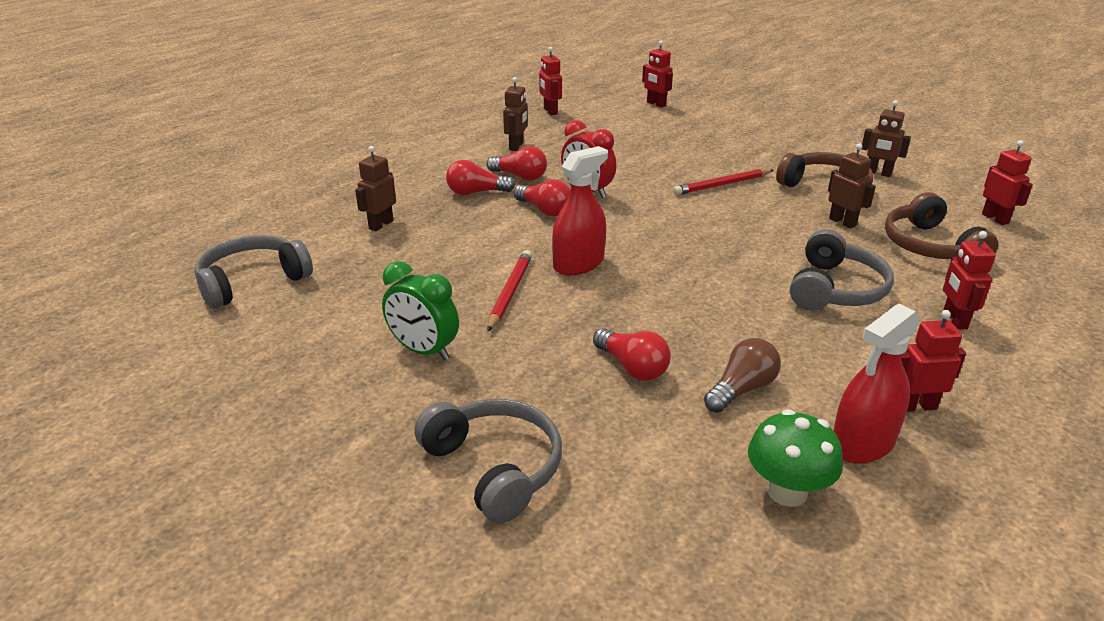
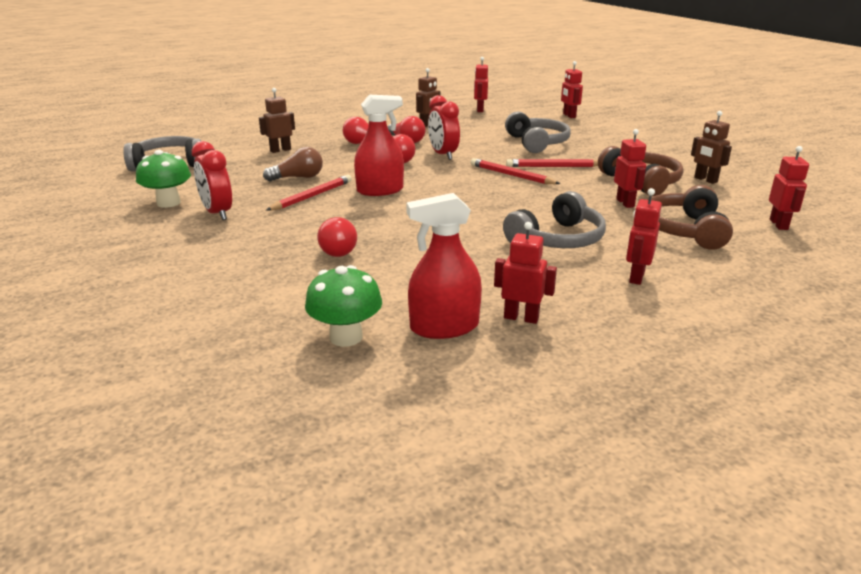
camera: 25 degrees right, 5 degrees down
(336, 350) = (168, 203): none -> green mushroom
(423, 351) = (217, 213): green clock -> red clock
(494, 467) = (176, 276): grey headphones -> grey headphones (537, 143)
(693, 207) = (511, 175): none -> red pencil
(741, 389) = (396, 277): brown light bulb -> brown light bulb (298, 178)
(842, 222) = (625, 203): brown robot -> red robot

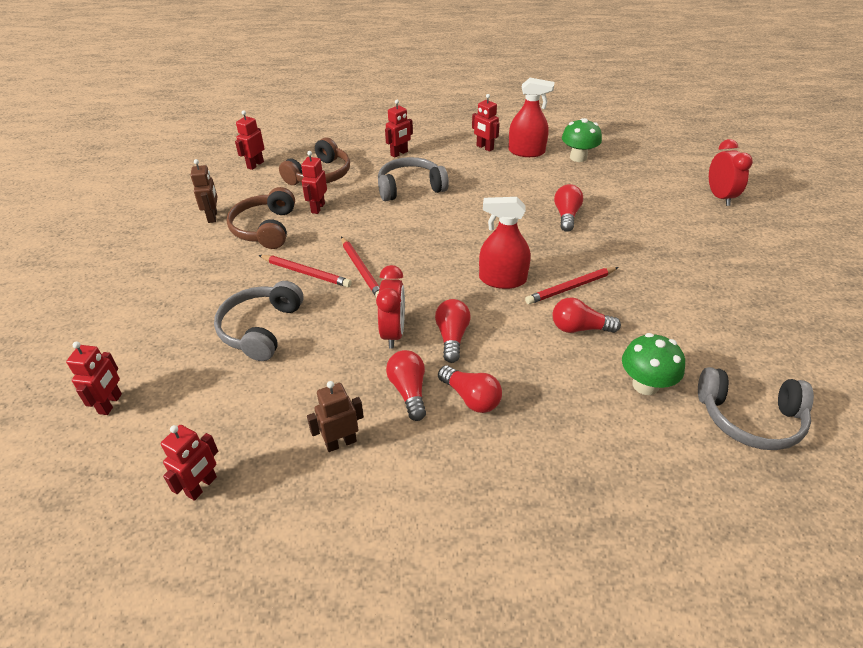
camera: 155 degrees left, 15 degrees up
(168, 203) = (717, 315): green mushroom -> green mushroom (645, 385)
(217, 213) = (663, 284): red clock -> red clock (720, 197)
(280, 150) = (593, 415): brown robot -> none
(298, 178) = (579, 328): brown light bulb -> red light bulb

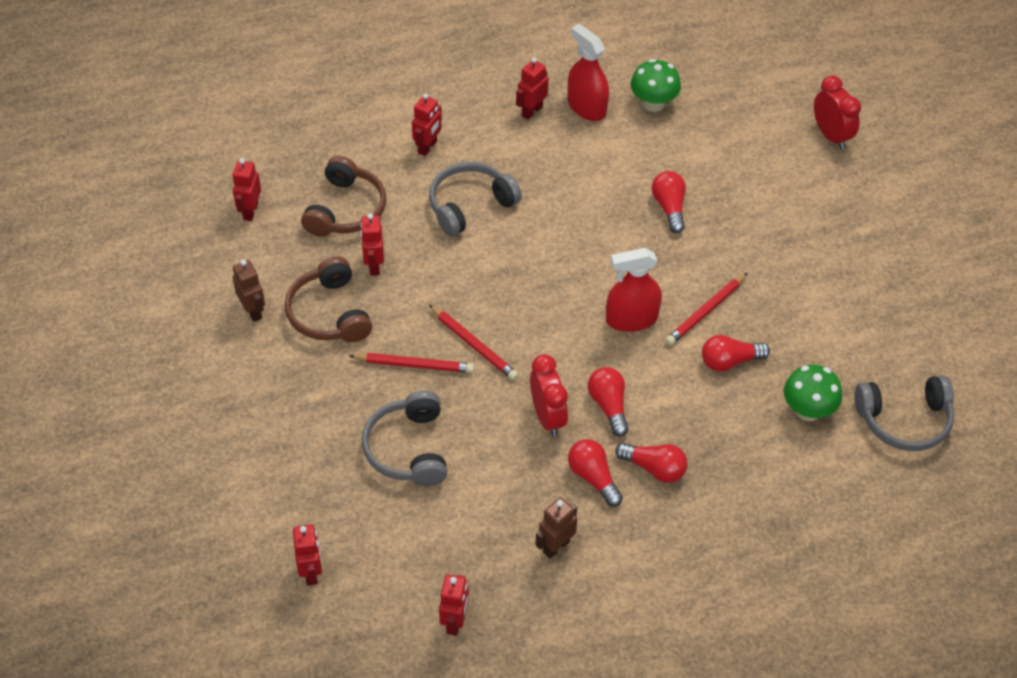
camera: 20 degrees left, 10 degrees up
(484, 147) = (531, 111): red robot -> red robot turned 105 degrees clockwise
(526, 151) = (586, 107): red spray bottle -> red spray bottle turned 120 degrees counterclockwise

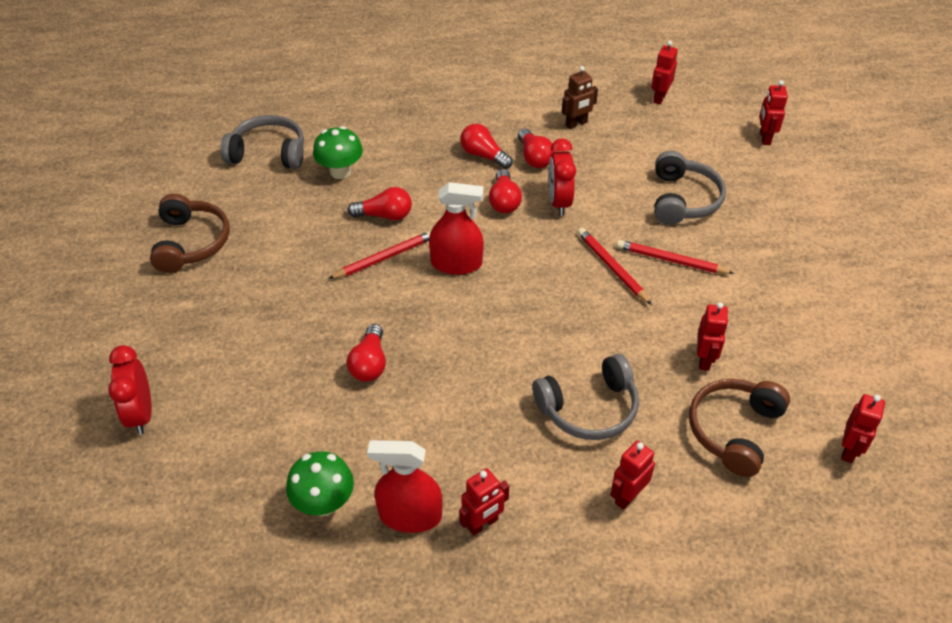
camera: 165 degrees left, 5 degrees down
(253, 311) = (832, 336): brown robot -> none
(329, 313) = (752, 320): brown headphones -> brown headphones (191, 243)
(586, 107) = (410, 515): red spray bottle -> red spray bottle turned 120 degrees clockwise

